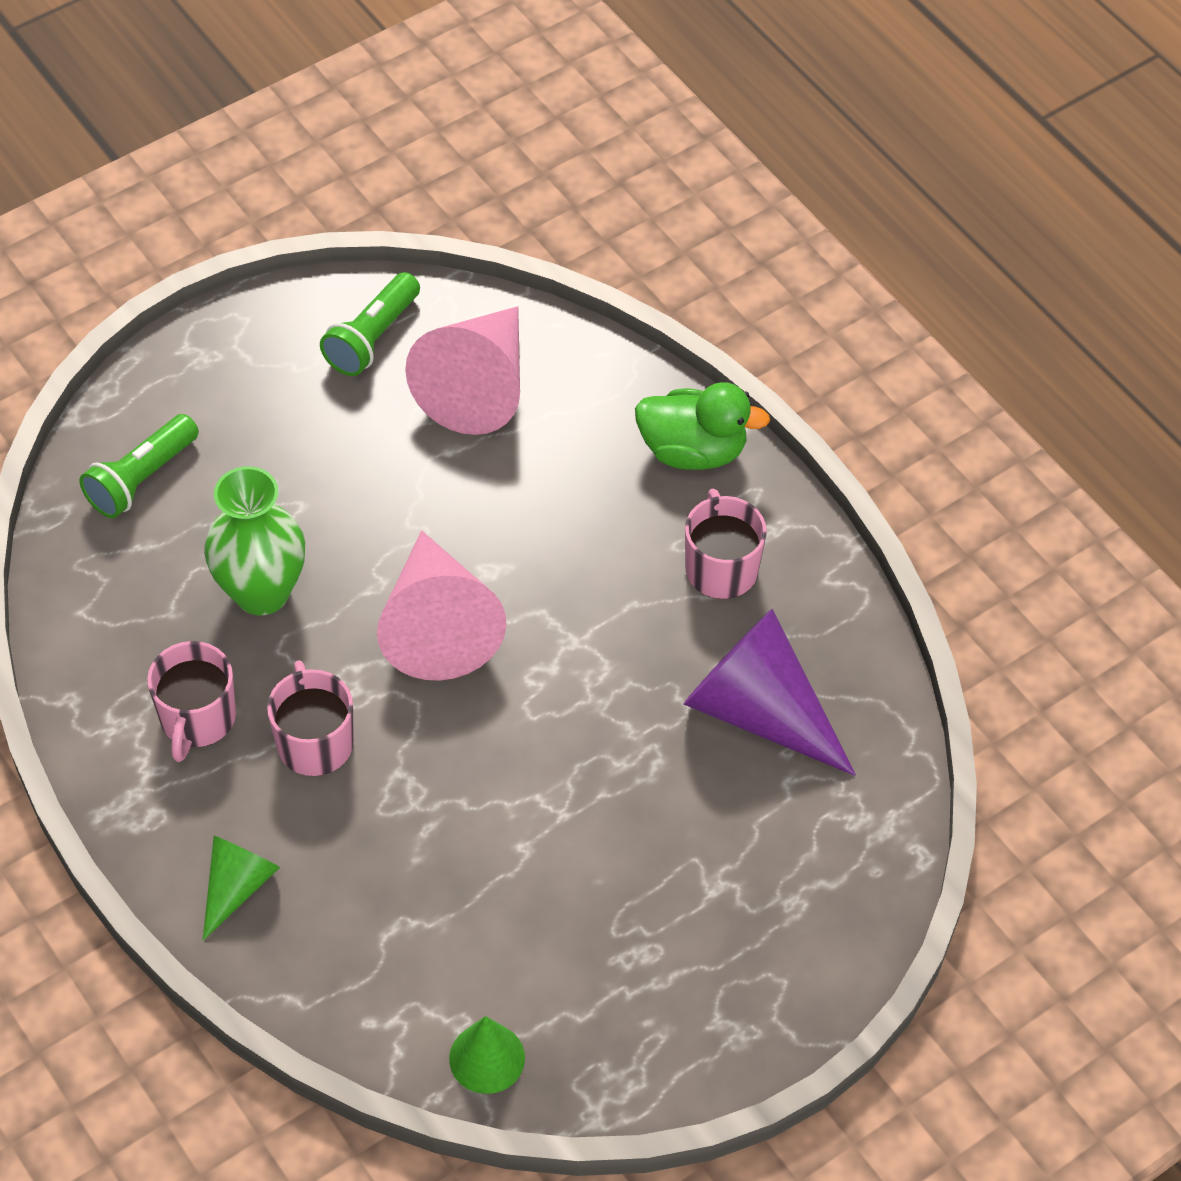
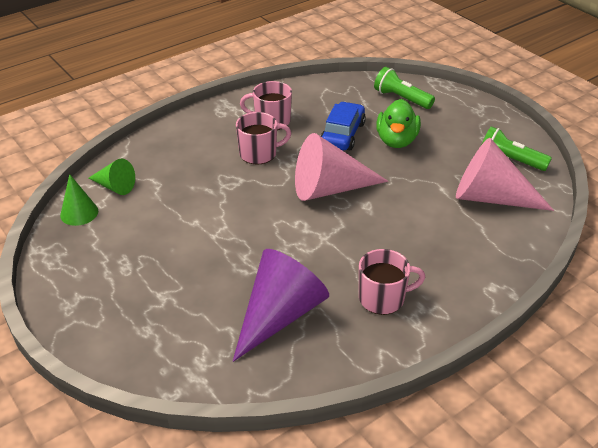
camera: 90 degrees right, 15 degrees down
(237, 887) = (183, 136): green cone -> green cone (114, 186)
(262, 592) = (342, 134): green vase -> blue car
(693, 451) = (469, 285): green duck -> green duck (396, 141)

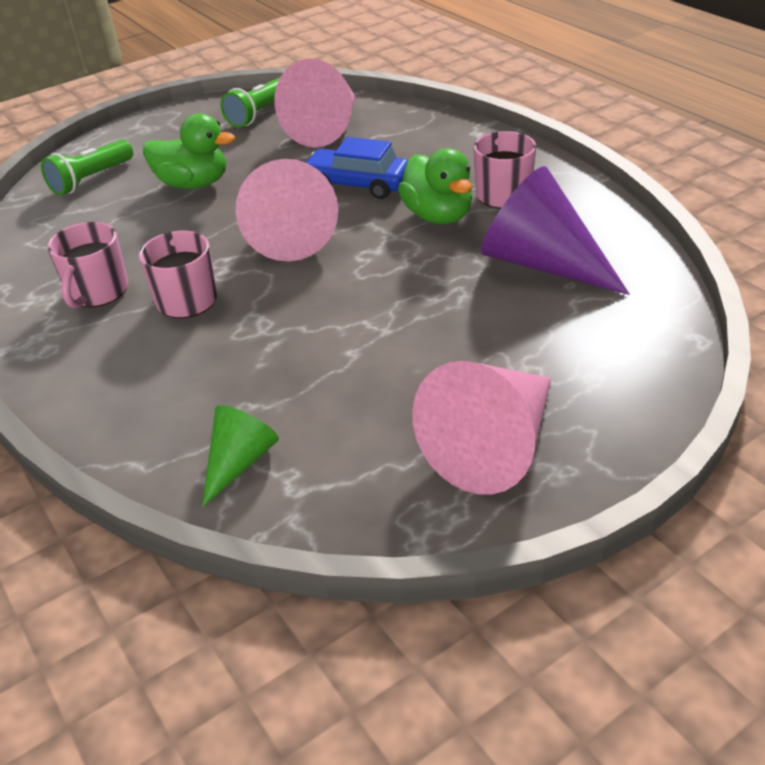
camera: 85 degrees left, 0 degrees up
(79, 213) = (312, 501): green cone -> none
(97, 280) = (494, 445): none -> pink cone
(342, 134) = (162, 225): blue car -> blue car (357, 184)
(350, 260) = (438, 216): none -> green duck

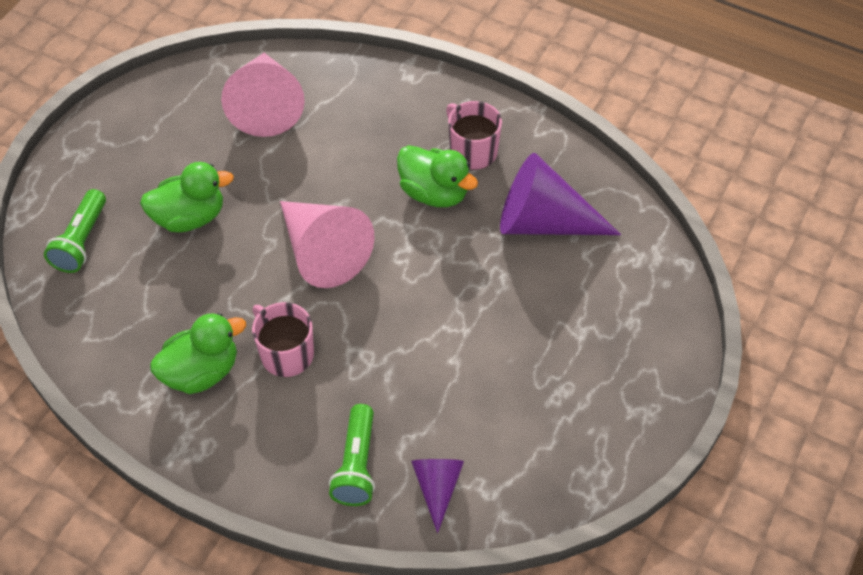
camera: 30 degrees left, 15 degrees up
(98, 292) = (201, 372): pink mug -> green duck
(239, 462) = (437, 488): green cone -> purple cone
(259, 114) = (184, 103): green flashlight -> green flashlight (356, 465)
(357, 184) = (342, 174): blue car -> none
(494, 445) = (598, 406): pink cone -> none

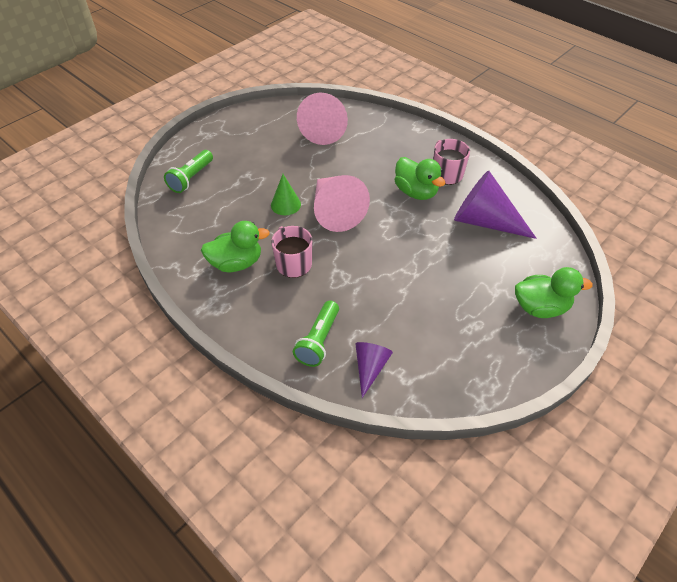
camera: 15 degrees right, 5 degrees down
(190, 217) = (259, 177): green duck -> green duck (540, 307)
(245, 256) = (285, 204): none -> green cone

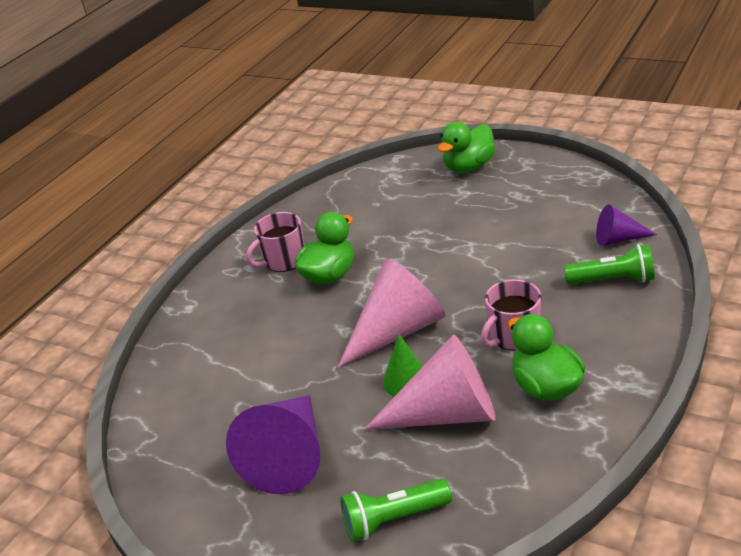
camera: 100 degrees left, 15 degrees down
(191, 178) = (393, 519): green flashlight -> green flashlight turned 150 degrees clockwise
(325, 129) = (208, 399): pink cone -> pink cone (446, 414)
(485, 221) = (360, 218): purple cone -> purple cone (289, 456)
(540, 307) = (468, 167): green duck -> green duck turned 120 degrees counterclockwise

